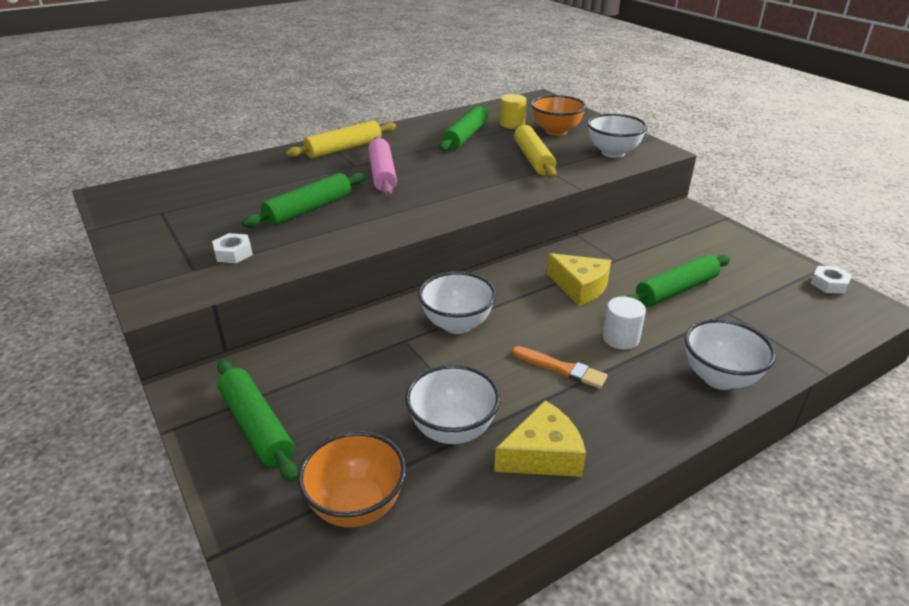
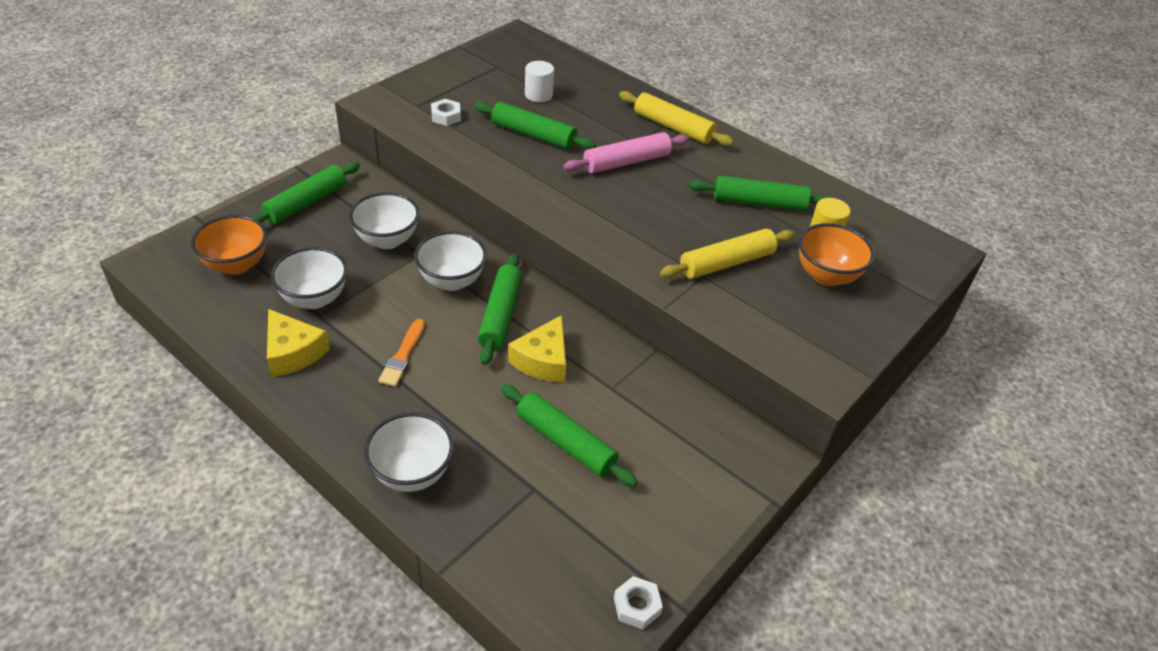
camera: 70 degrees right, 10 degrees up
(516, 301) = (500, 315): none -> green rolling pin
(613, 153) = (788, 332): white bowl -> white bowl (387, 240)
(620, 338) = (460, 396): white cylinder -> white cylinder (538, 95)

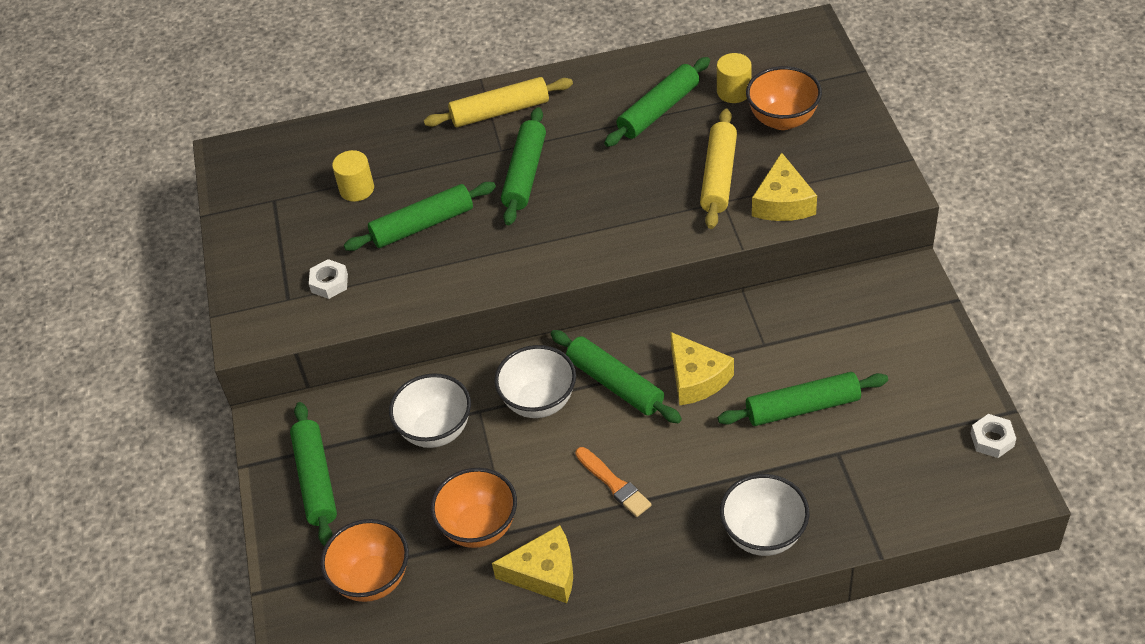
camera: 45 degrees left, 5 degrees up
(314, 299) = (479, 527): white bowl -> orange bowl
(538, 95) = (357, 189): white cylinder -> yellow cylinder
(626, 162) = (525, 173): pink rolling pin -> green rolling pin
(737, 312) = (783, 202): none -> yellow cheese

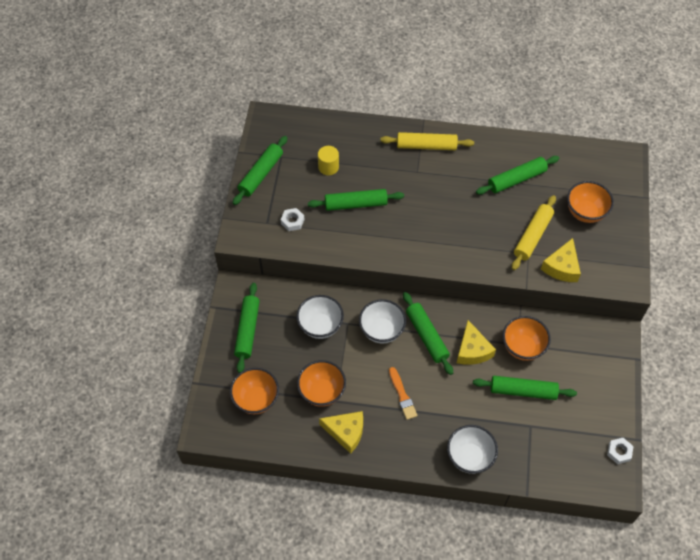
camera: 15 degrees right, 10 degrees up
(525, 173) = (424, 192): green rolling pin -> green rolling pin (261, 174)
(734, 92) = (565, 183): yellow cylinder -> none
(773, 346) = (522, 347): none -> orange bowl

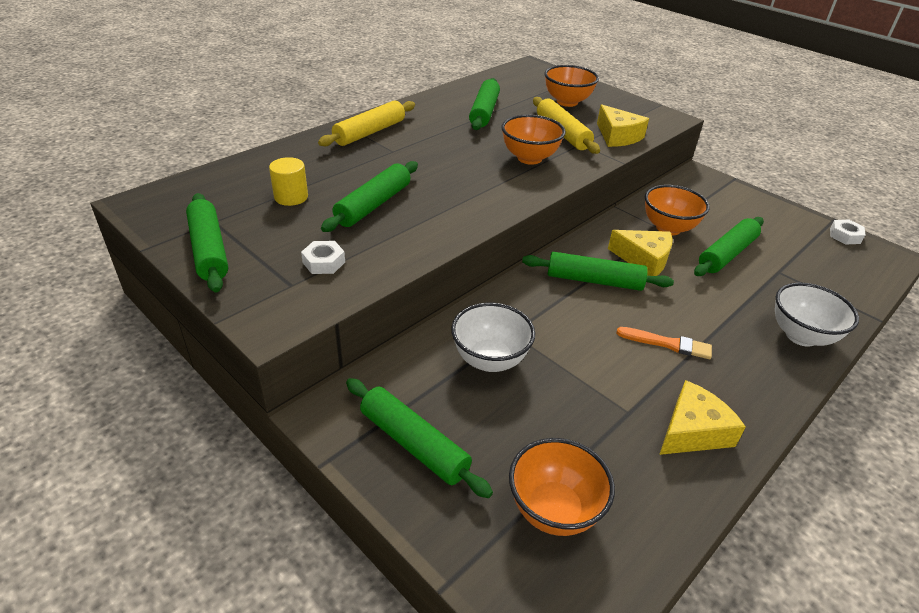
camera: 55 degrees left, 20 degrees down
(322, 392) = (602, 419): orange bowl -> orange bowl (529, 158)
(381, 331) = (552, 310): white bowl -> none

